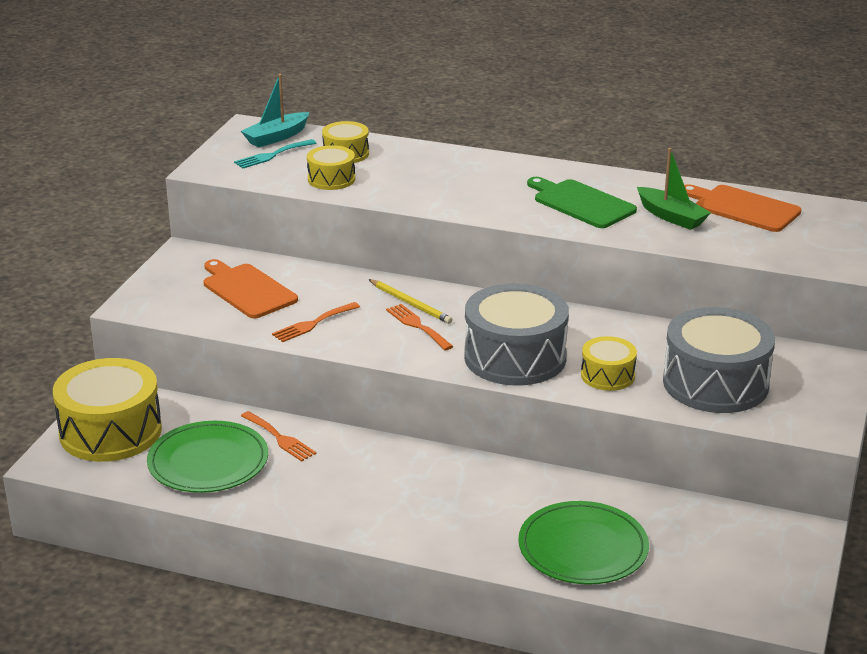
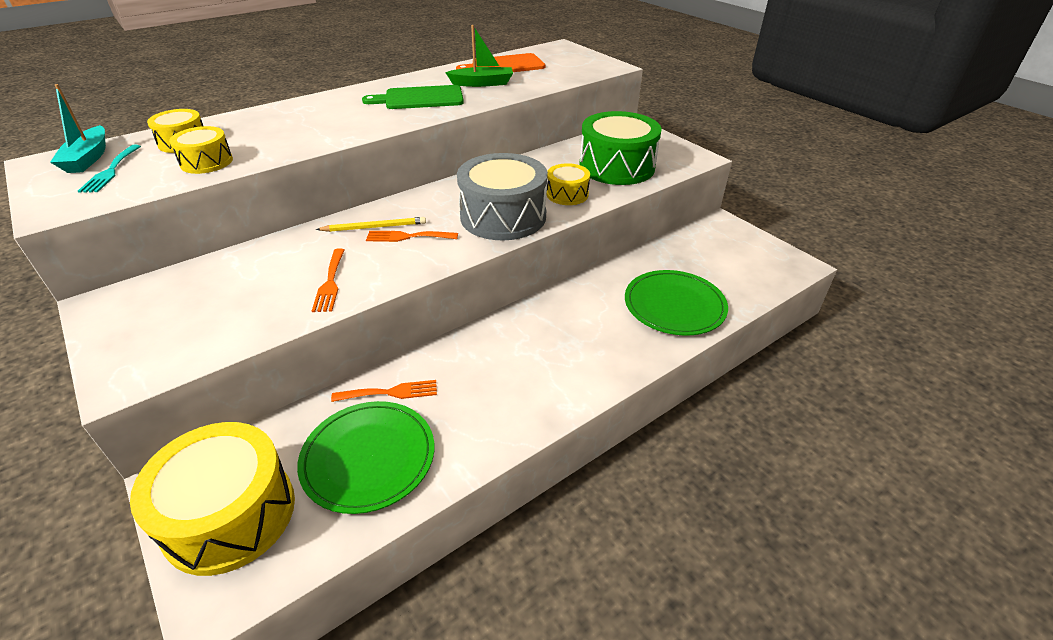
camera: 55 degrees left, 10 degrees up
(247, 290) = (223, 295): orange cutting board -> none
(715, 383) = (617, 166): grey drum -> green drum

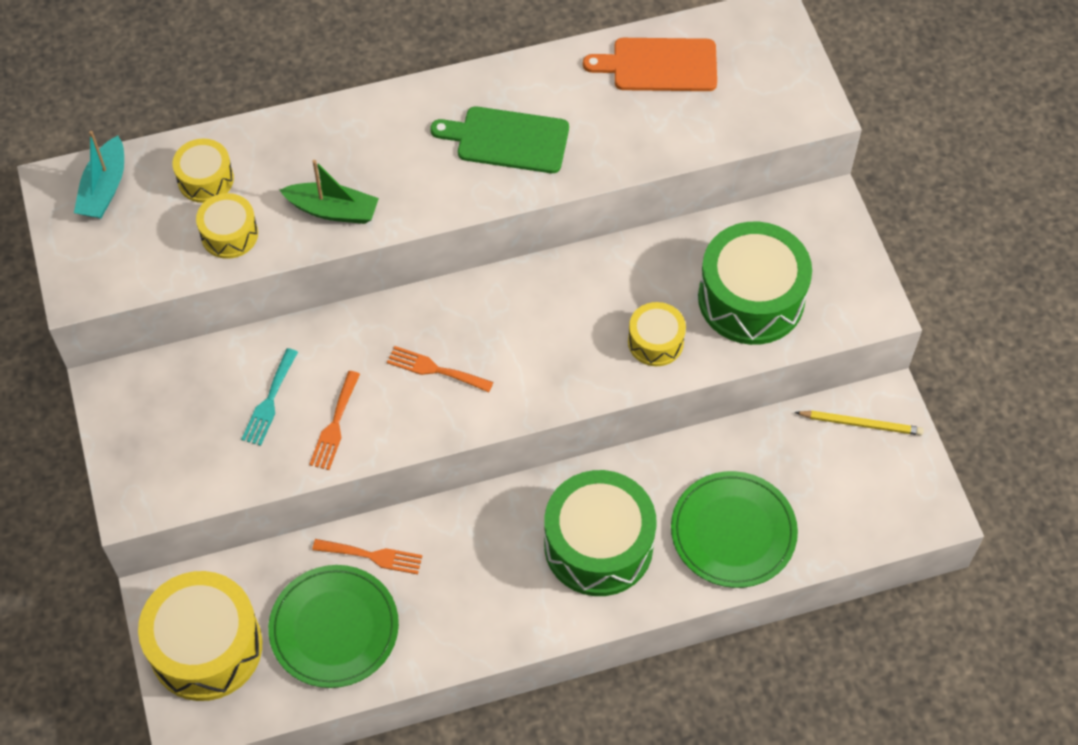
camera: 20 degrees right, 20 degrees up
(110, 171) = (129, 225): turquoise fork -> turquoise fork (269, 401)
(374, 227) = (402, 339): yellow pencil -> yellow pencil (861, 424)
(482, 83) = (606, 116): green boat -> green boat (333, 210)
(503, 216) = (558, 363): grey drum -> none
(580, 337) = (598, 545): none -> green drum

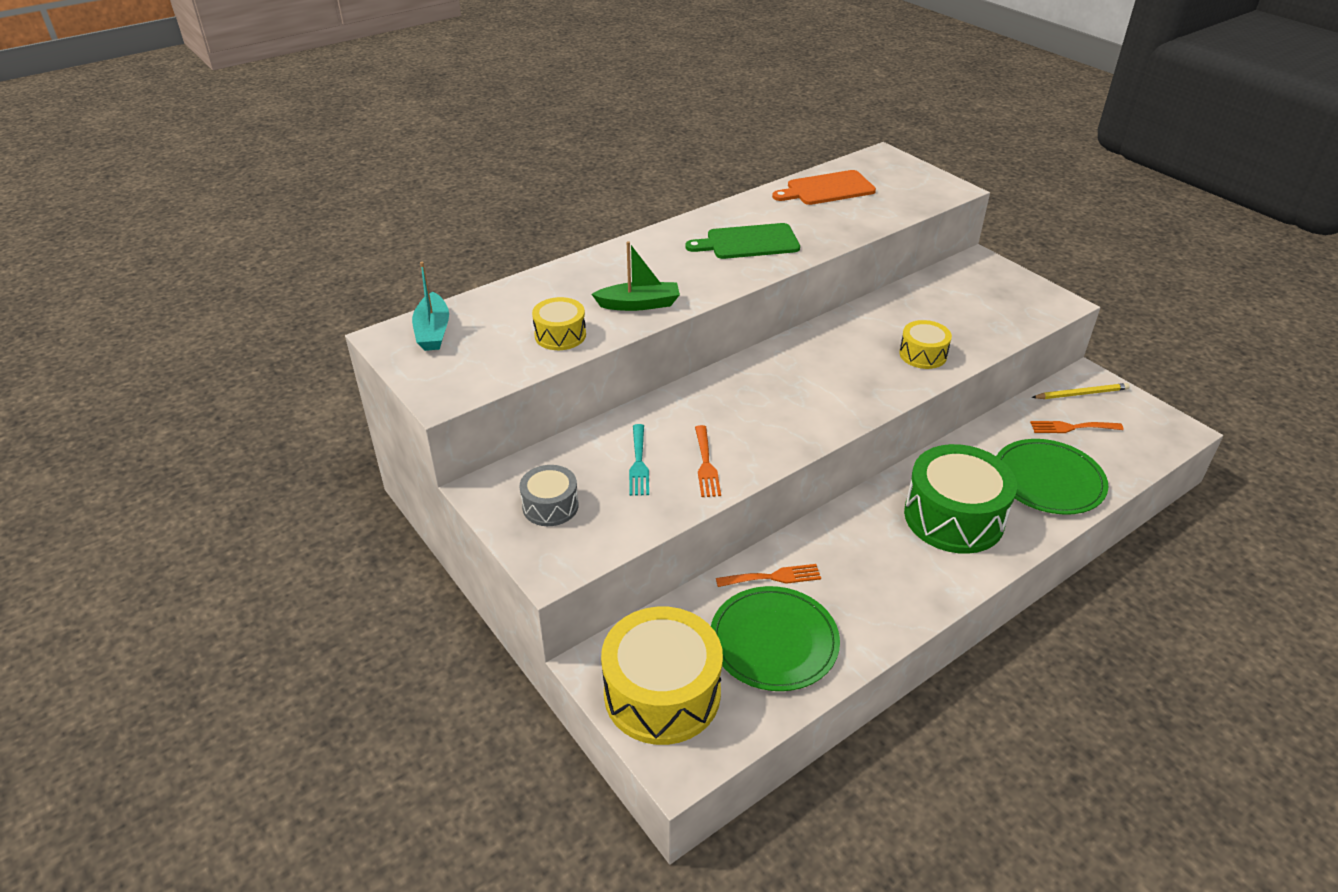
camera: 20 degrees left, 20 degrees down
(161, 428) = (550, 506): none -> grey drum
(205, 179) = (520, 309): yellow drum -> none
(435, 369) = (765, 410): orange fork -> orange fork (1071, 427)
(751, 298) = (970, 316): green drum -> none

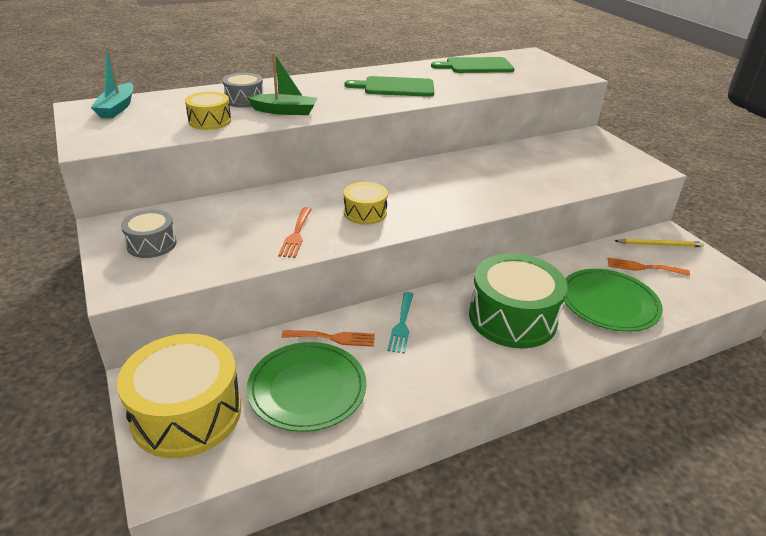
camera: 10 degrees right, 5 degrees down
(579, 293) = (244, 100): none -> grey drum
(638, 463) = (242, 226): turquoise fork -> turquoise fork (401, 325)
(827, 189) = (476, 66): orange cutting board -> green cutting board
(923, 354) = (518, 187): yellow drum -> yellow drum (365, 213)

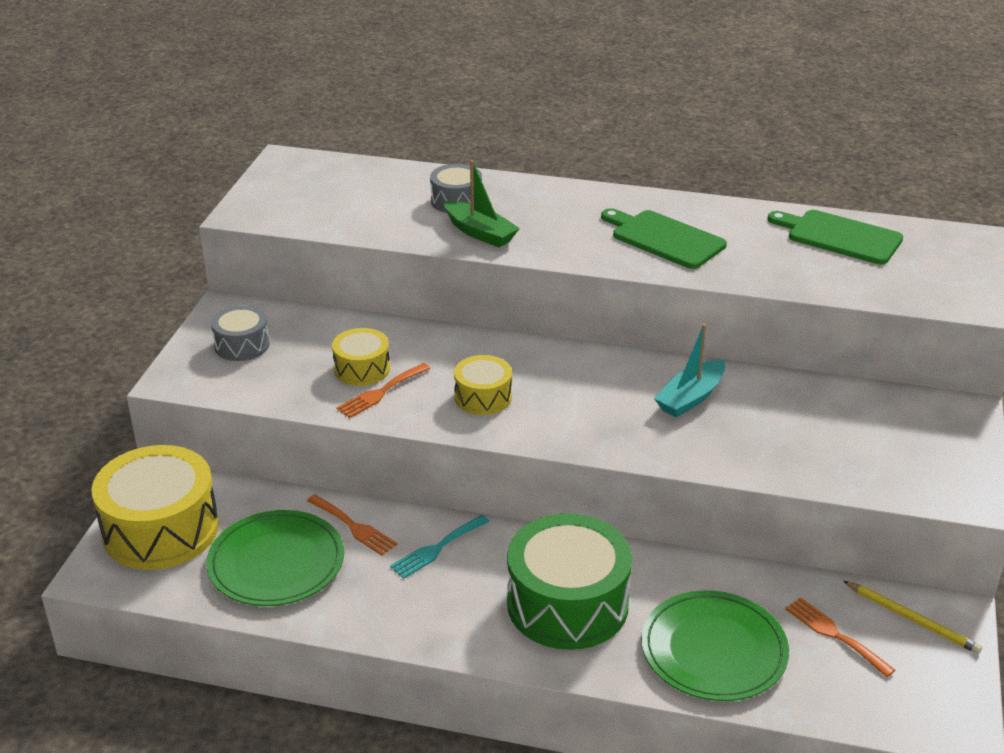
camera: 40 degrees right, 0 degrees up
(117, 108) = (316, 171): turquoise boat -> turquoise boat (690, 398)
(210, 121) = (385, 220): yellow drum -> yellow drum (362, 369)

